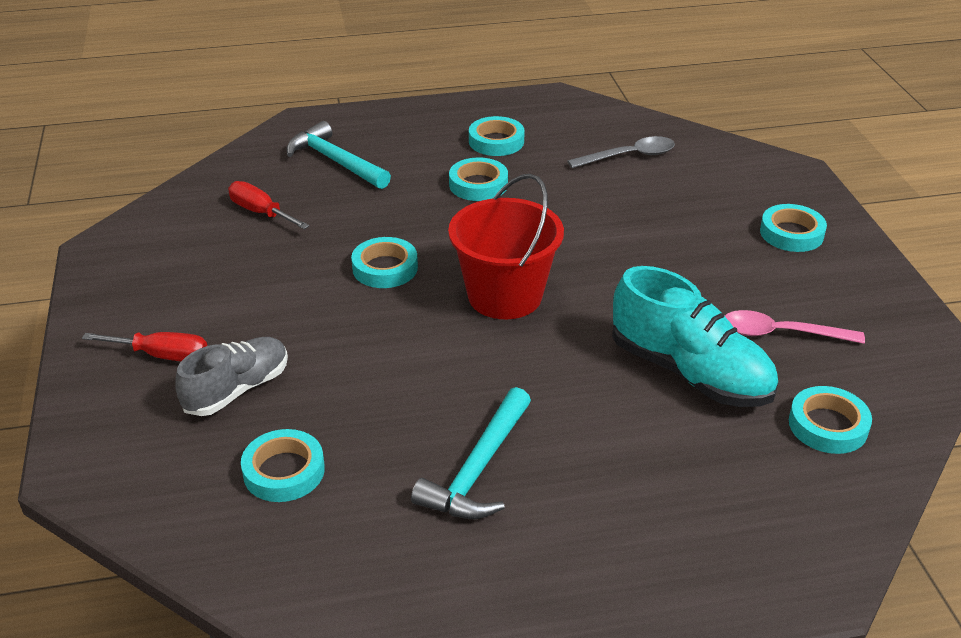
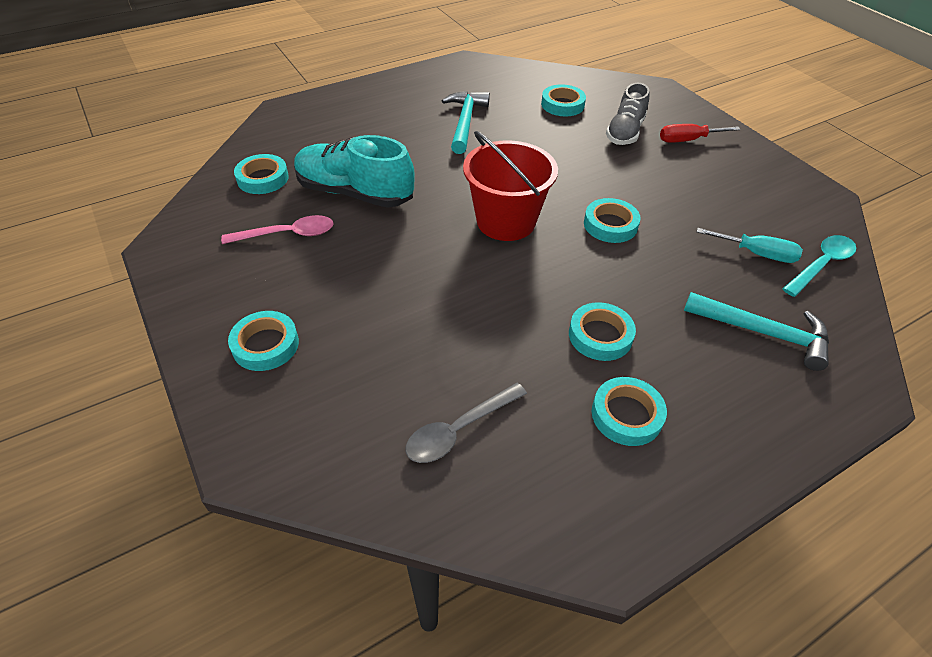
camera: 160 degrees right, 10 degrees up
(211, 193) = (821, 264): none -> turquoise spoon
(261, 212) = (757, 254): red screwdriver -> turquoise screwdriver

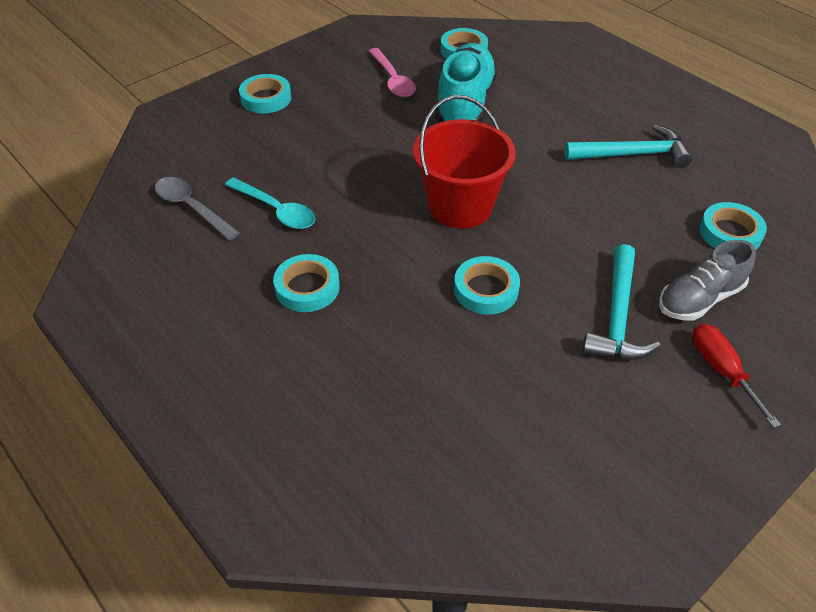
camera: 80 degrees right, 0 degrees up
(625, 132) = (699, 299): grey shoe -> grey shoe turned 45 degrees counterclockwise
(626, 415) = (211, 309): turquoise tape -> none
(757, 254) = (479, 436): turquoise screwdriver -> none
(762, 332) = (335, 428): turquoise hammer -> turquoise hammer (617, 316)
(821, 264) = (480, 512): turquoise spoon -> turquoise spoon (276, 210)

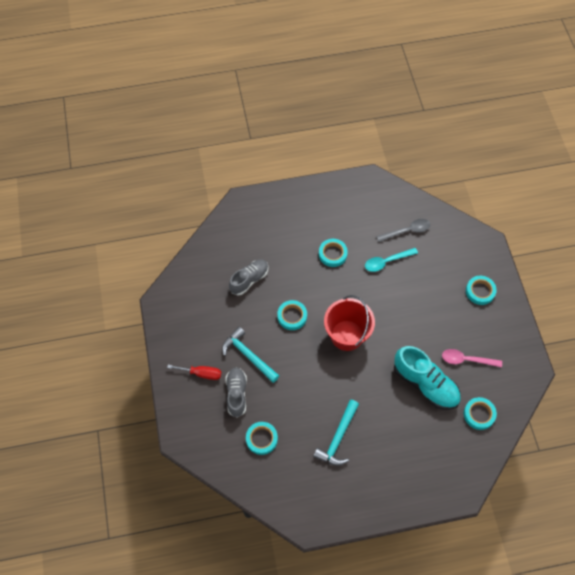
camera: 120 degrees right, 15 degrees up
(462, 395) = (249, 280): none -> grey shoe

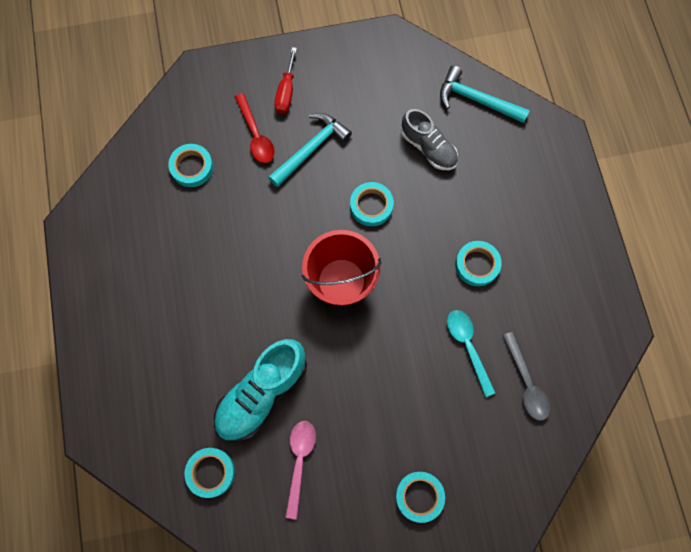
camera: 90 degrees right, 10 degrees up
(236, 394) = (256, 135): grey shoe -> red spoon
(338, 438) = (187, 265): turquoise hammer -> turquoise hammer (477, 100)

